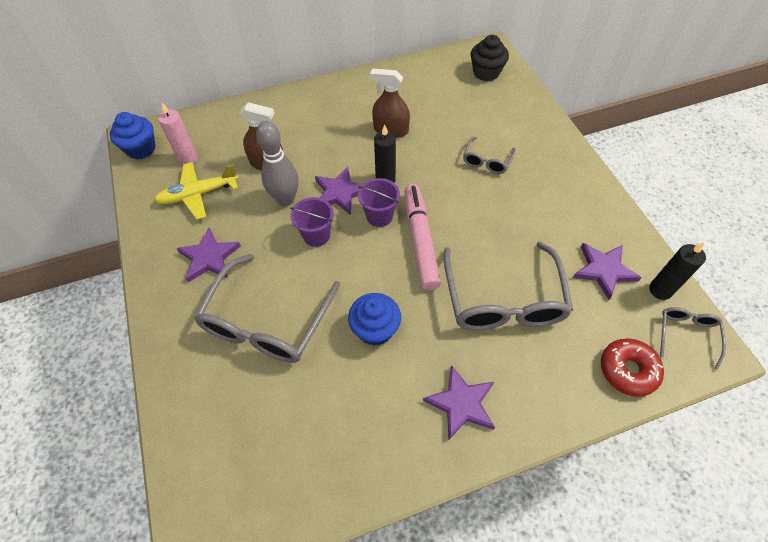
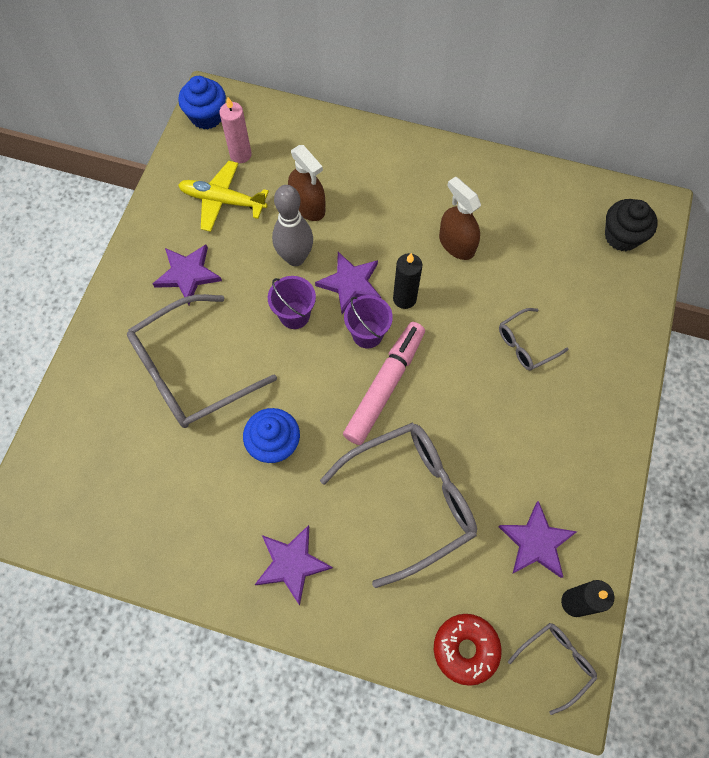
camera: 35 degrees right, 10 degrees up
(503, 300) = (411, 499): grey glasses -> grey glasses turned 150 degrees counterclockwise

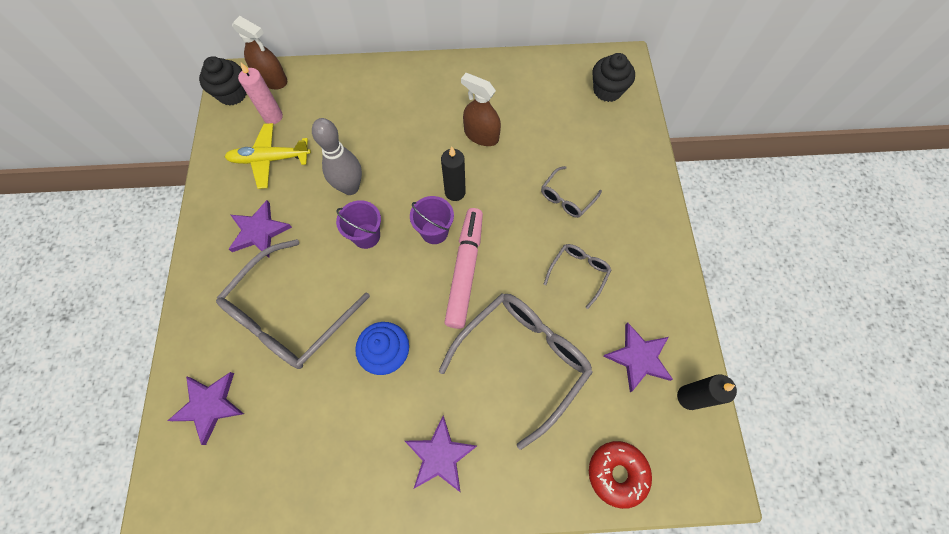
camera: 20 degrees left, 0 degrees up
(206, 116) = (232, 94): blue cupcake -> black cupcake
(308, 206) = (346, 142): brown spray bottle -> brown spray bottle (272, 79)
(350, 284) = (405, 194): purple star -> purple star (209, 405)
(556, 662) = (694, 454): grey glasses -> grey glasses (578, 272)

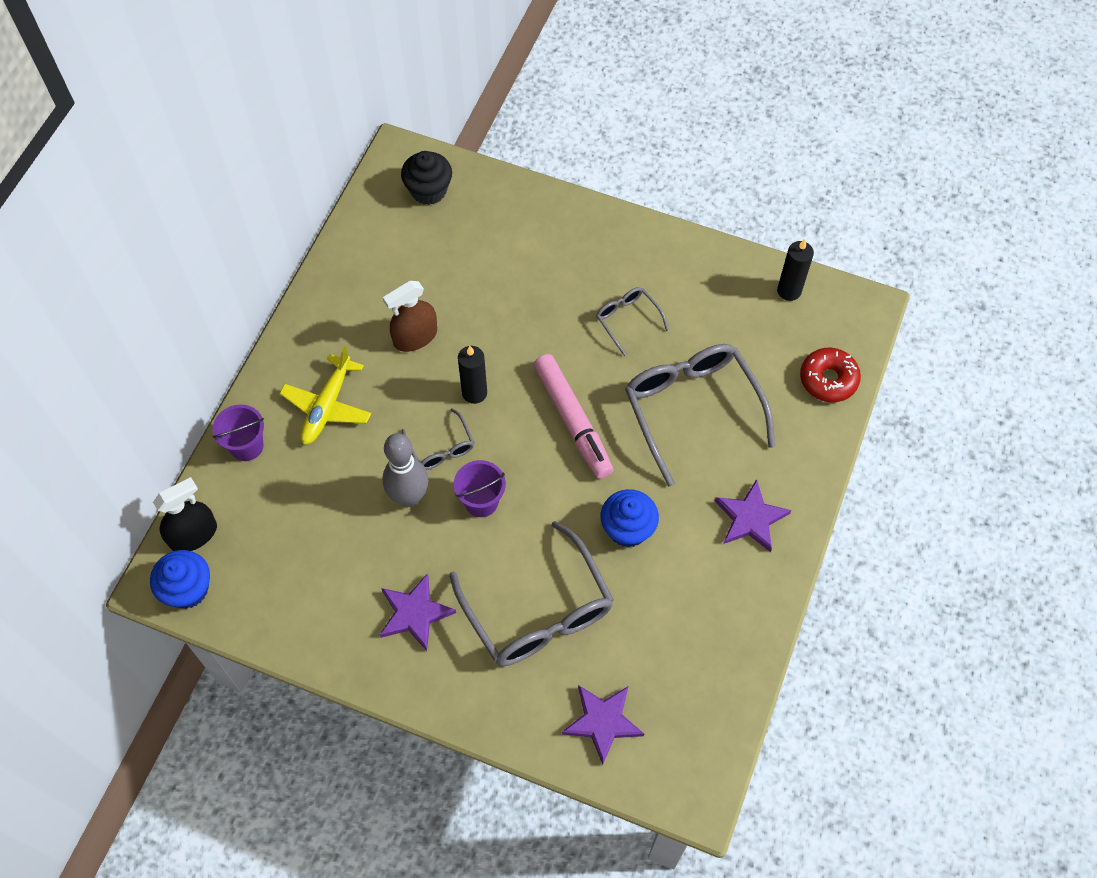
camera: 65 degrees left, 5 degrees down
(232, 94) = (188, 589): black cupcake -> blue cupcake
(270, 159) = (319, 572): yellow plane -> yellow plane (327, 406)
(272, 79) = (193, 535): brown spray bottle -> black spray bottle
(273, 116) = (255, 551): pink candle -> none
(434, 231) = (512, 432): purple bucket -> purple bucket (247, 446)
(465, 270) = (572, 421): pink marker -> pink marker turned 150 degrees counterclockwise
(566, 198) = (539, 291): grey glasses -> grey glasses (441, 447)
(638, 358) = (736, 311): purple star -> none

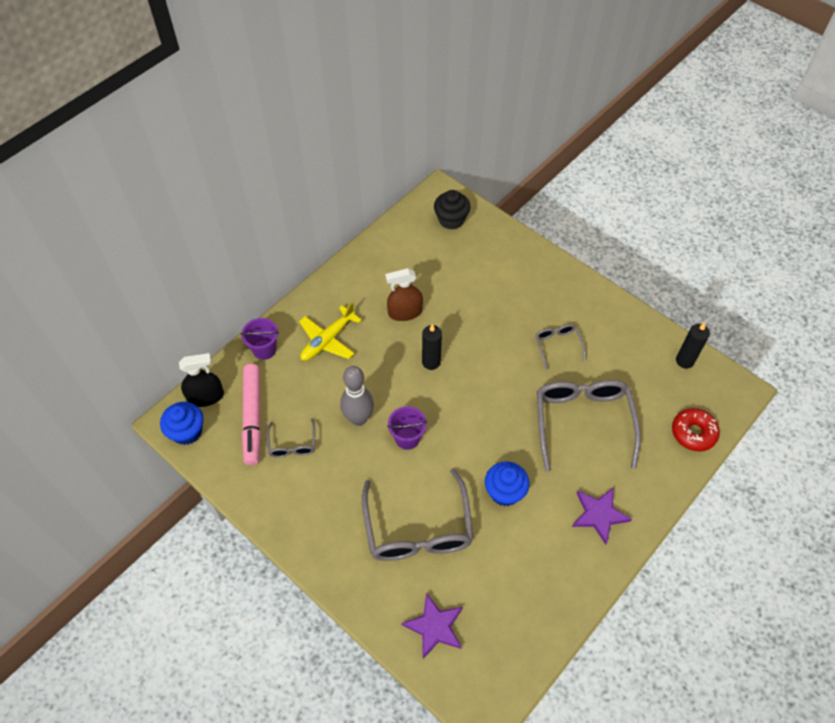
camera: 20 degrees right, 5 degrees down
(414, 613) = (331, 500): purple star -> none
(441, 447) = (393, 392): grey glasses -> grey glasses (292, 444)
(572, 421) = (493, 403): pink marker -> pink marker (253, 417)

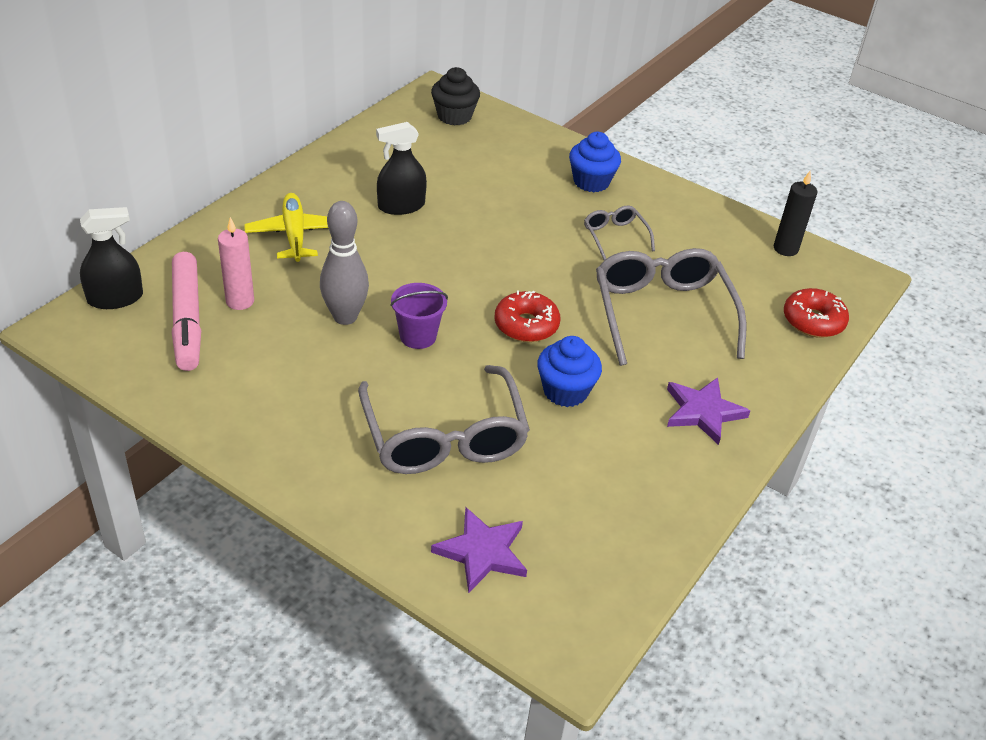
camera: 10 degrees left, 15 degrees down
(187, 431) = (87, 337): blue cupcake -> blue cupcake (591, 182)
(264, 349) = (202, 246): purple bucket -> none
(288, 402) = (240, 301): none -> pink candle
(292, 444) = (248, 347): grey glasses -> none
(328, 340) = (294, 235): yellow plane -> yellow plane turned 135 degrees clockwise
(405, 312) = (401, 206): brown spray bottle -> black spray bottle
(431, 362) = (443, 256): black candle -> none
(483, 430) = (526, 325): none -> red donut

